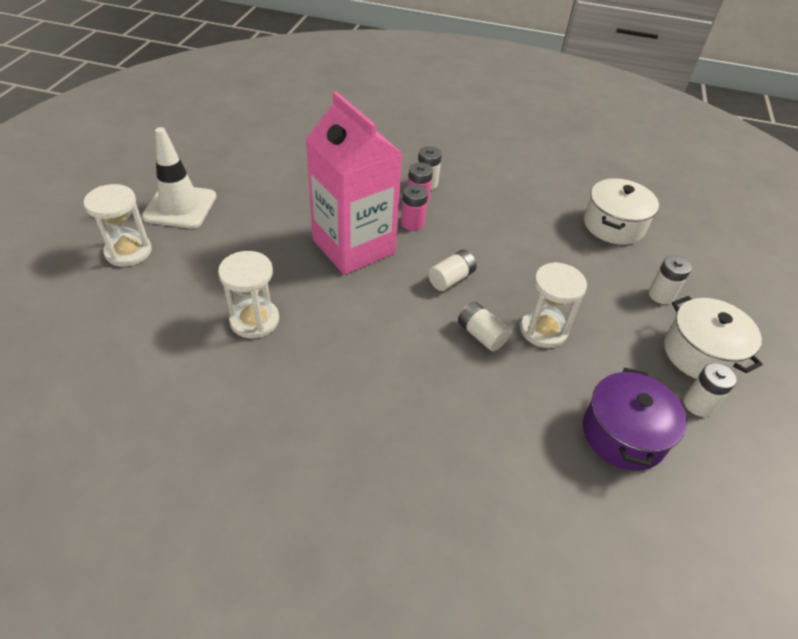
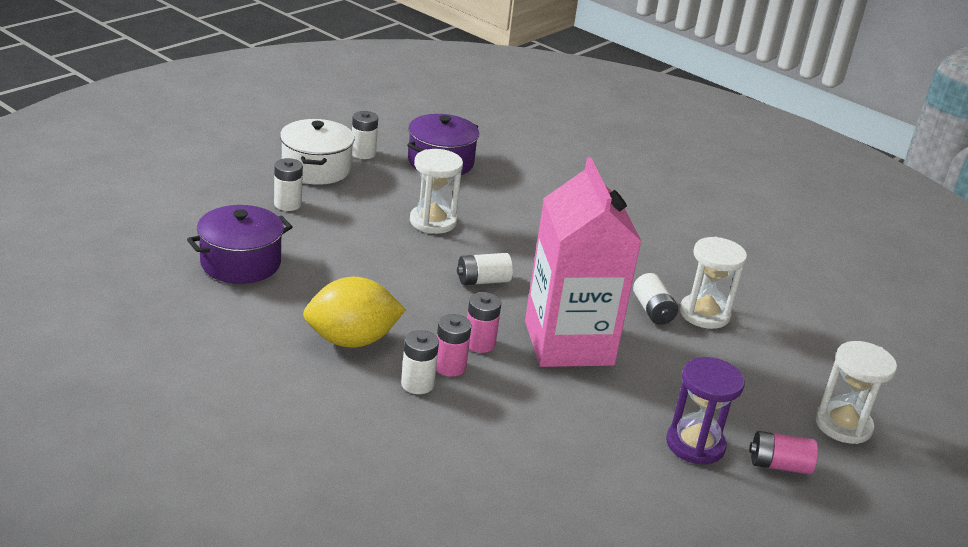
camera: 155 degrees left, 15 degrees down
(180, 207) = (779, 465): white traffic cone -> pink battery
(239, 202) = (695, 444): none -> purple hourglass
(481, 335) = (493, 237): white battery -> white battery (652, 310)
(488, 196) = (352, 340): none -> yellow lemon
(613, 225) = (240, 263): white pot -> purple pot

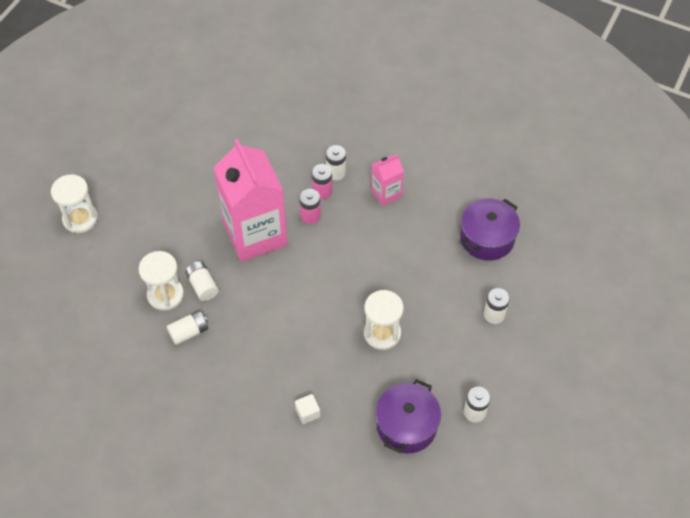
camera: 170 degrees right, 25 degrees up
(316, 169) = (499, 372): white pot -> none
(352, 340) = (386, 193): yellow lemon -> pink carton
(483, 281) = (325, 276): white battery -> white battery (189, 332)
(543, 191) = (307, 413): none -> white cube
(695, 444) = (171, 177): purple hourglass -> none
(779, 465) = (123, 177): pink battery -> none

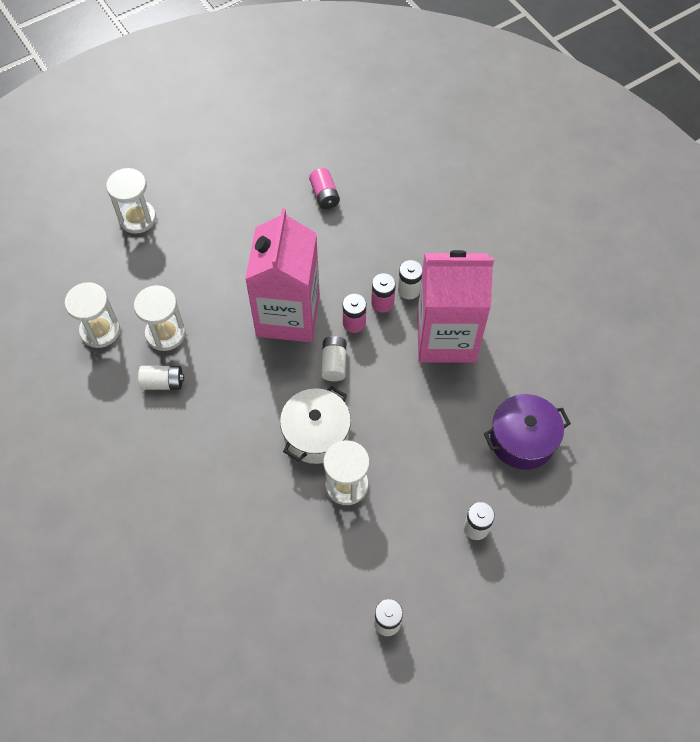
camera: 30 degrees right, 5 degrees up
(109, 319) = (100, 330): none -> white hourglass
(202, 286) = (205, 342): white battery -> white battery (334, 363)
(224, 133) = (324, 195): none -> pink battery
(307, 413) = (220, 527): white cube -> none
(335, 309) = (316, 434): none -> white pot
(386, 193) = (446, 337): pink carton -> pink carton, size x2.14
(406, 426) = (308, 597): purple pot -> none

